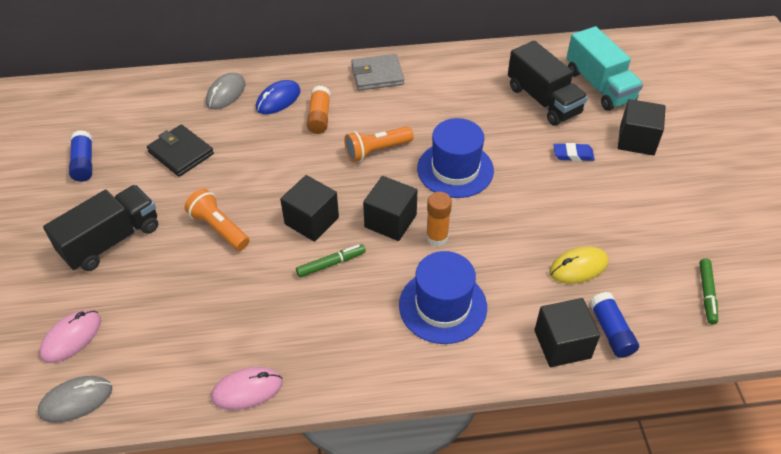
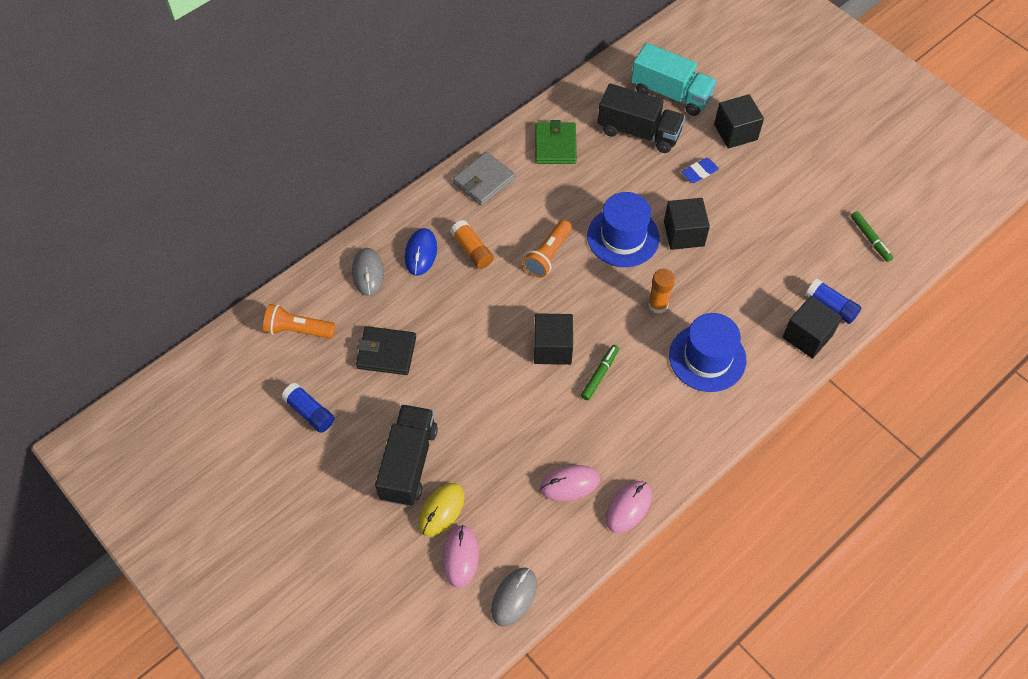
camera: 35 degrees left, 10 degrees up
(217, 337) = (569, 484): none -> pink mouse
(219, 228) = (485, 399): orange flashlight -> orange flashlight (298, 330)
(390, 221) = (612, 312): black cube -> black cube (684, 234)
(460, 78) = (555, 145): none -> green wallet
(578, 267) = (774, 269): yellow mouse -> yellow mouse (441, 510)

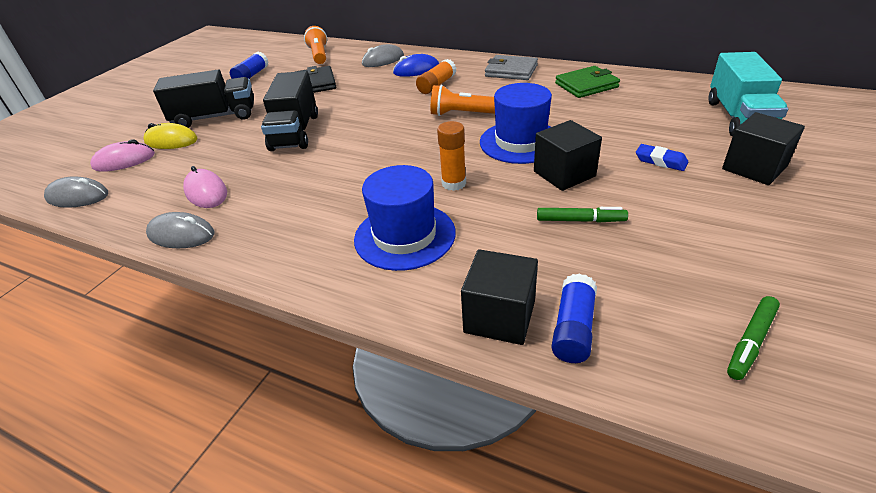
camera: 70 degrees right, 20 degrees down
(552, 348) = (359, 143): black cube -> none
(600, 374) = (342, 174): green marker -> green marker (580, 220)
(628, 507) = (181, 235): pink mouse -> grey mouse
(639, 132) = (661, 115): black truck -> black truck (295, 132)

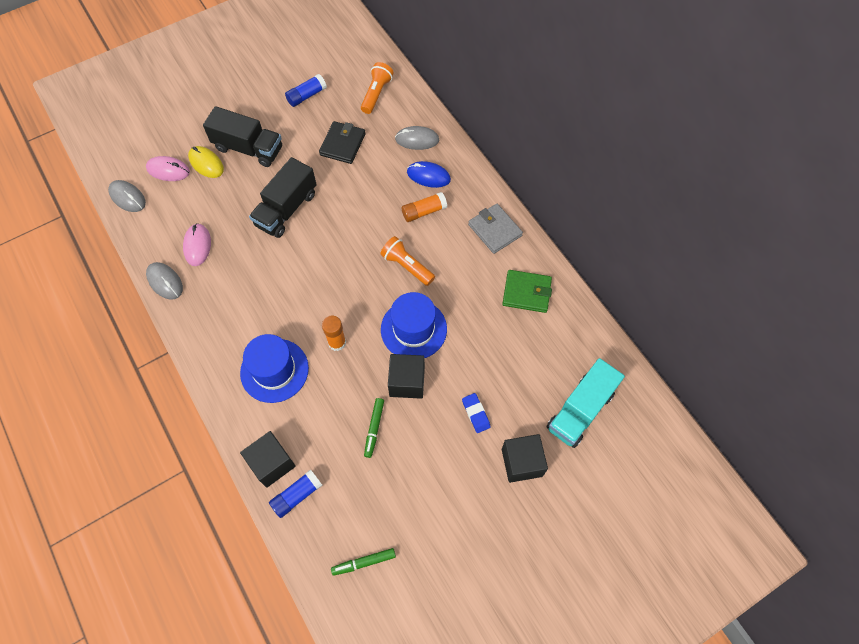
camera: 30 degrees right, 25 degrees up
(580, 220) = (374, 428): green marker -> green marker turned 60 degrees clockwise

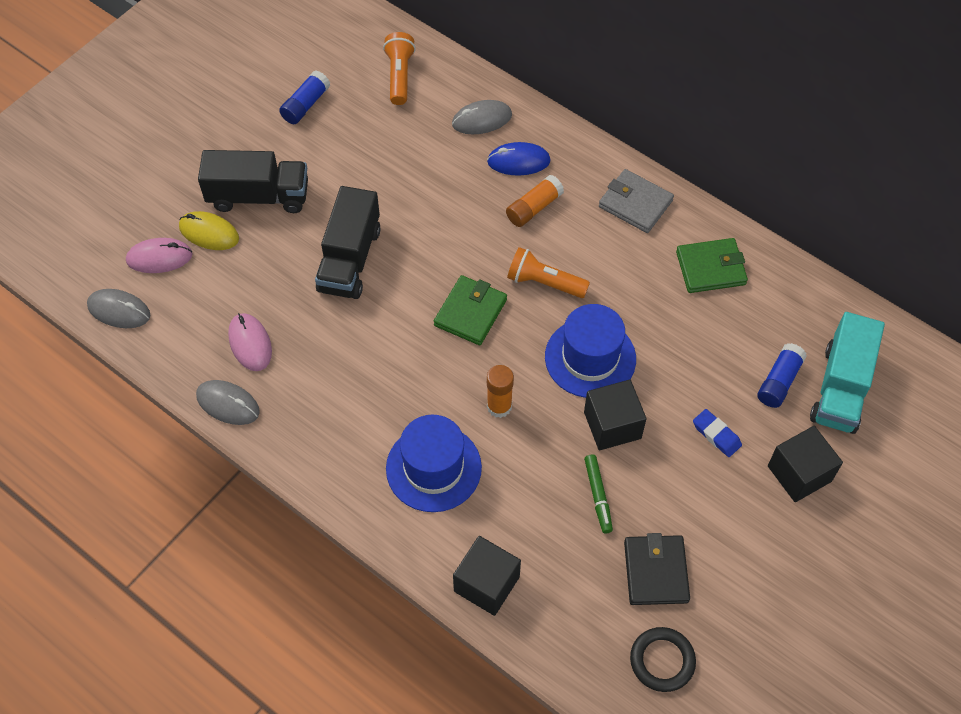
camera: 20 degrees left, 5 degrees down
(297, 495) = (538, 611): blue glue stick -> blue glue stick (779, 381)
(342, 144) = (385, 154): black wallet -> black wallet (655, 571)
(348, 271) = (470, 312): none -> green wallet
(364, 562) = (662, 661): green marker -> black ring

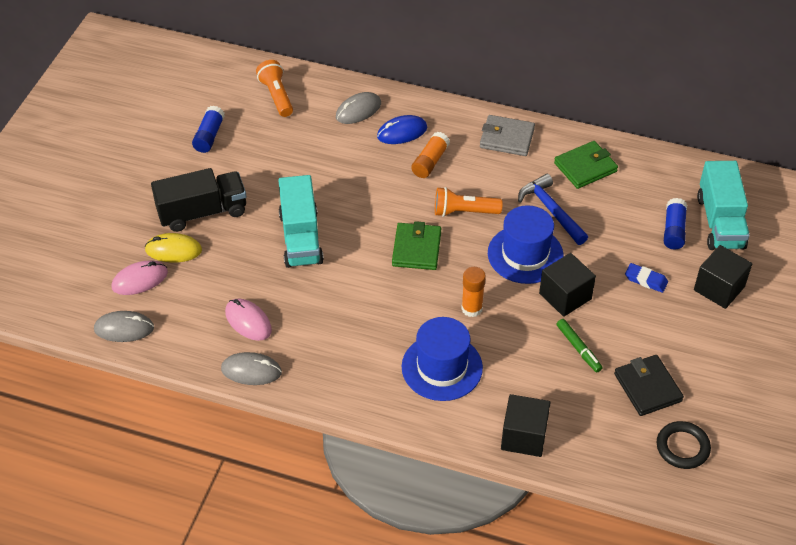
camera: 20 degrees left, 10 degrees down
(349, 259) = (301, 238): black truck -> turquoise truck
(645, 312) = (551, 211): none -> blue hammer

